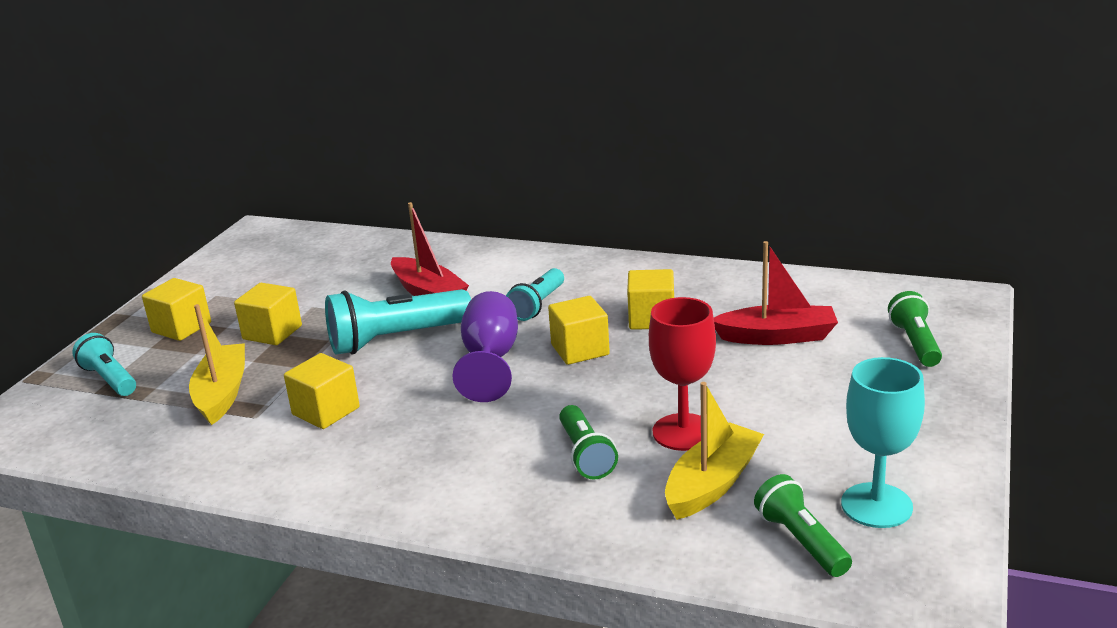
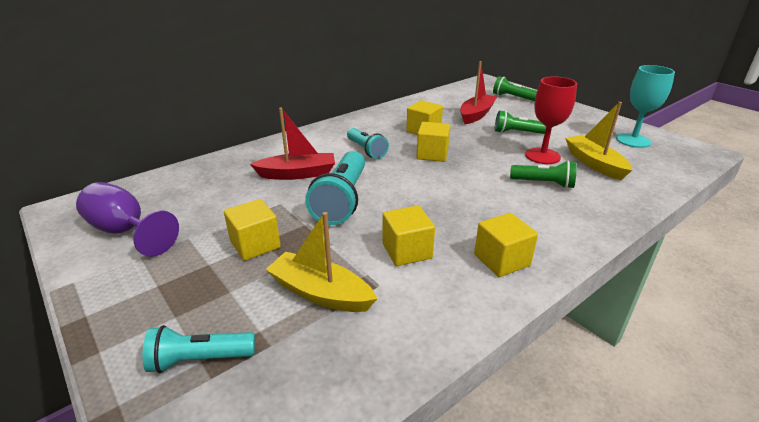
camera: 60 degrees left, 5 degrees up
(181, 327) = (168, 289): yellow cube -> yellow cube (501, 260)
(490, 360) = (411, 179): purple goblet -> purple goblet (126, 231)
(801, 541) = (653, 161): green flashlight -> green flashlight (517, 133)

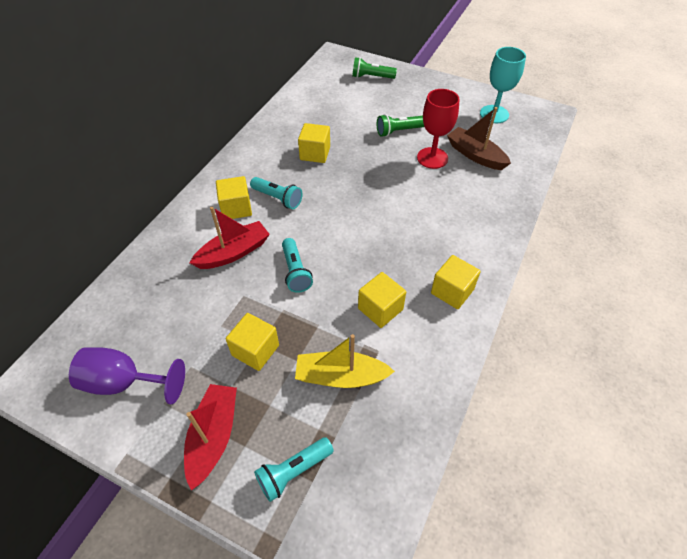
camera: 25 degrees left, 20 degrees up
(342, 200) = (295, 271): turquoise flashlight -> turquoise flashlight, size x0.61
(432, 154) = (340, 185): yellow cube -> yellow cube (236, 208)
(476, 115) = (351, 114): red boat -> red boat (213, 437)
(543, 183) = (447, 193): green flashlight -> none
(594, 164) = (475, 155): yellow boat -> brown boat

